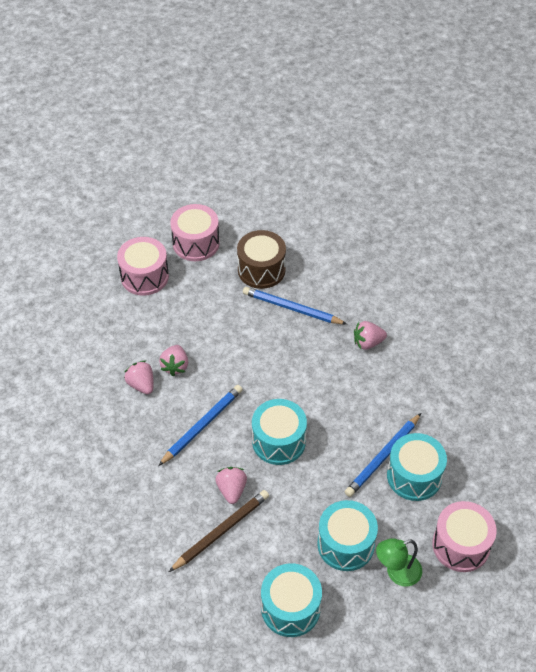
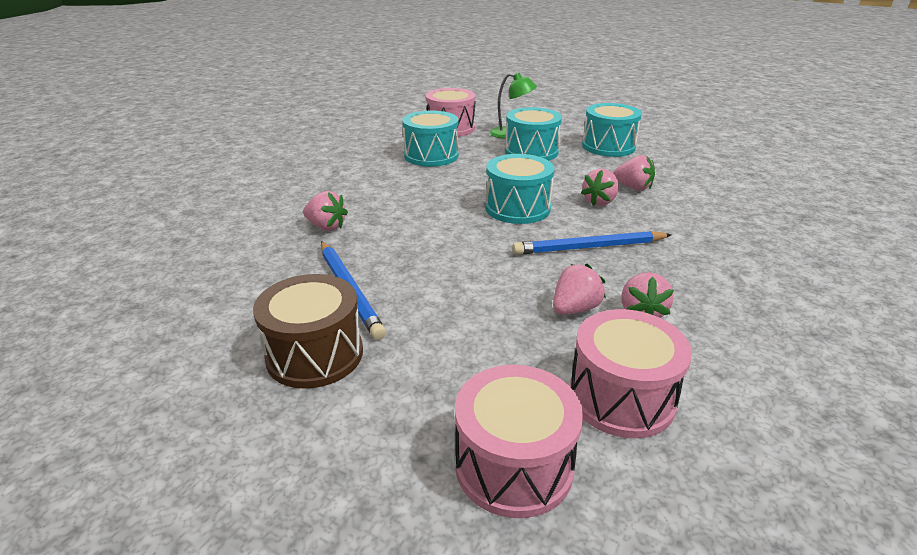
camera: 140 degrees left, 20 degrees down
(196, 243) = (350, 469): pink drum -> pink drum (621, 397)
(221, 531) = (633, 187): brown pencil -> pink strawberry
(383, 457) = (438, 170): blue pencil -> none

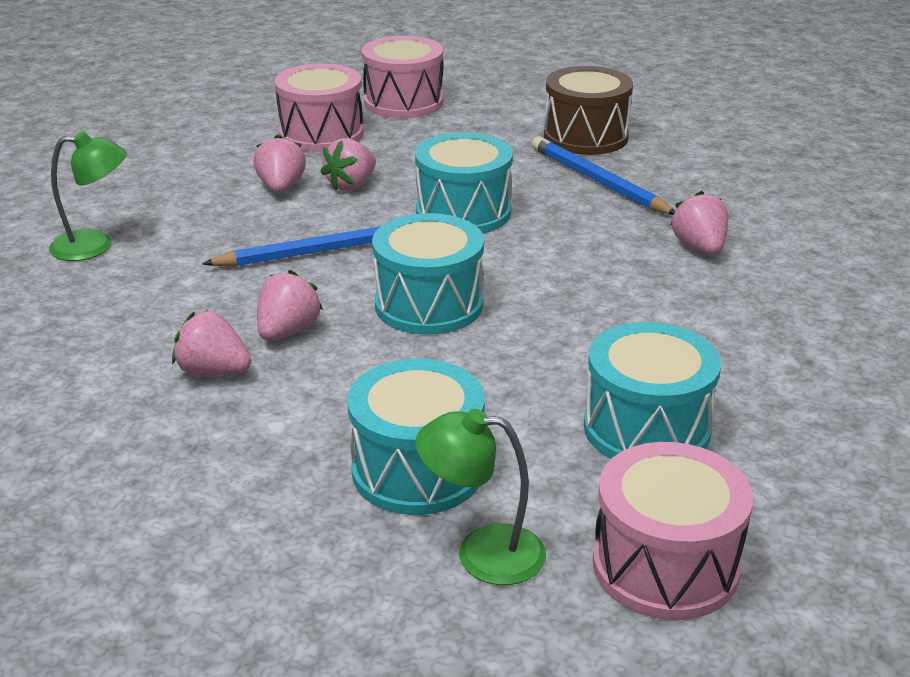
camera: 170 degrees right, 0 degrees up
(326, 227) = (699, 248): pink strawberry -> pink strawberry turned 60 degrees clockwise
(608, 146) = (217, 517): turquoise drum -> turquoise drum (463, 212)
(768, 267) = (95, 246): none -> green lamp

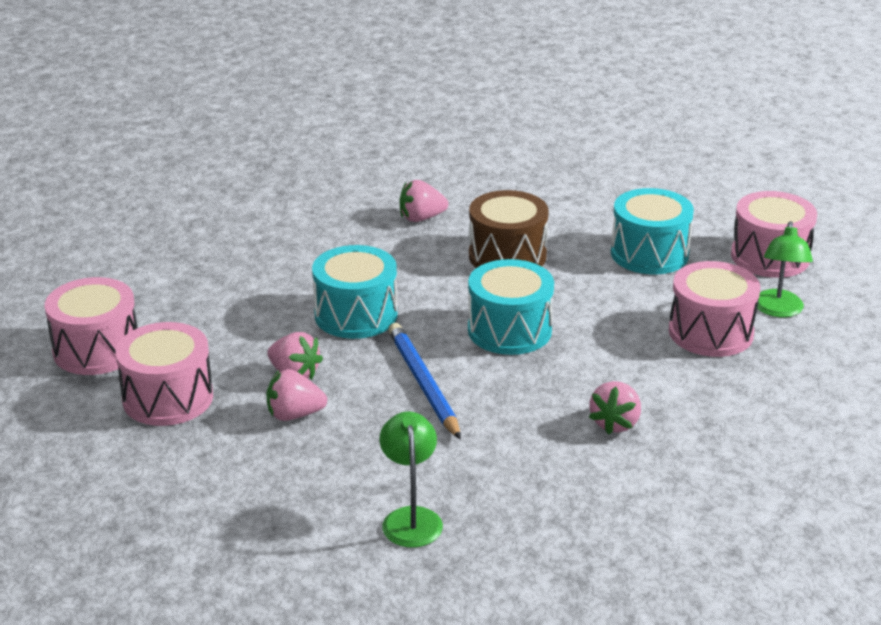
camera: 90 degrees left, 0 degrees up
(287, 331) = (554, 393): pink strawberry -> none
(417, 470) = (710, 332): turquoise drum -> pink drum
(585, 137) = (211, 252): brown drum -> brown drum (507, 256)
(598, 181) = (304, 251): blue pencil -> none

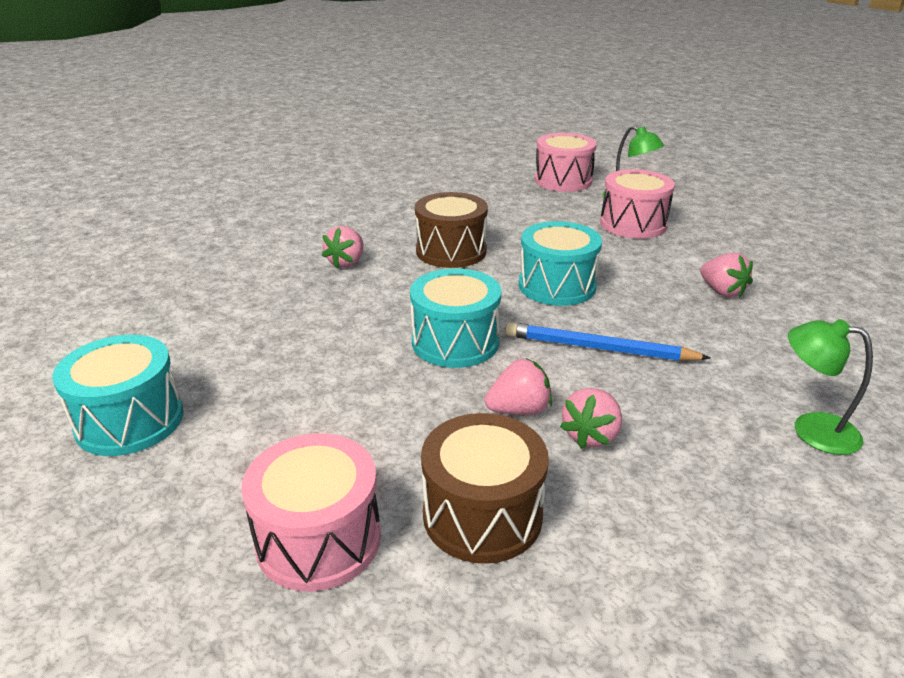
camera: 55 degrees left, 0 degrees up
(168, 398) = (482, 515): pink drum -> brown drum
(649, 253) = (514, 208): turquoise drum -> turquoise drum (130, 421)

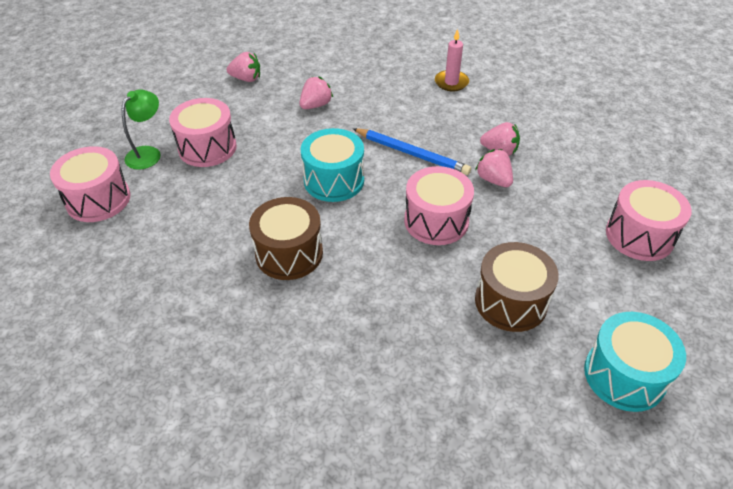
camera: 105 degrees left, 15 degrees up
(346, 263) = (334, 326): pink strawberry -> pink strawberry (246, 79)
(455, 342) = (436, 221): turquoise drum -> pink drum
(482, 515) = (582, 181): brown drum -> brown drum (511, 301)
(599, 348) = (411, 154): blue pencil -> blue pencil turned 60 degrees counterclockwise
(811, 429) = (451, 82): green lamp -> pink candle

